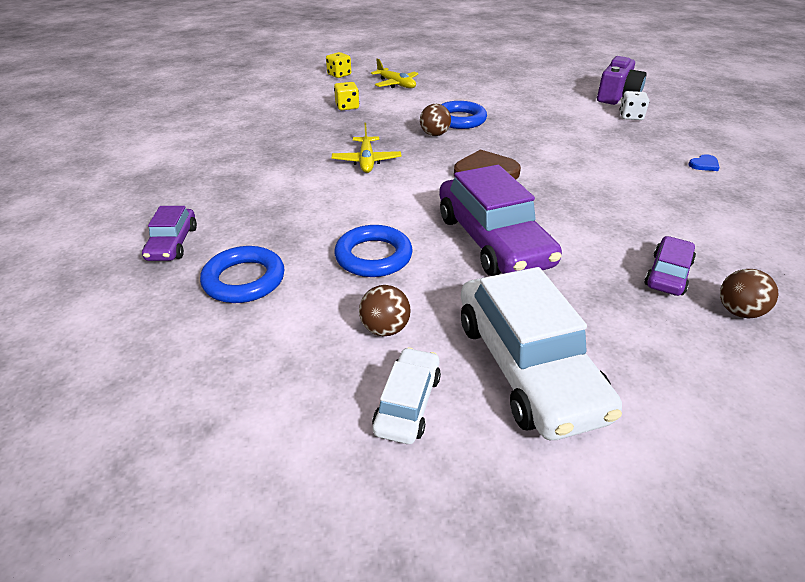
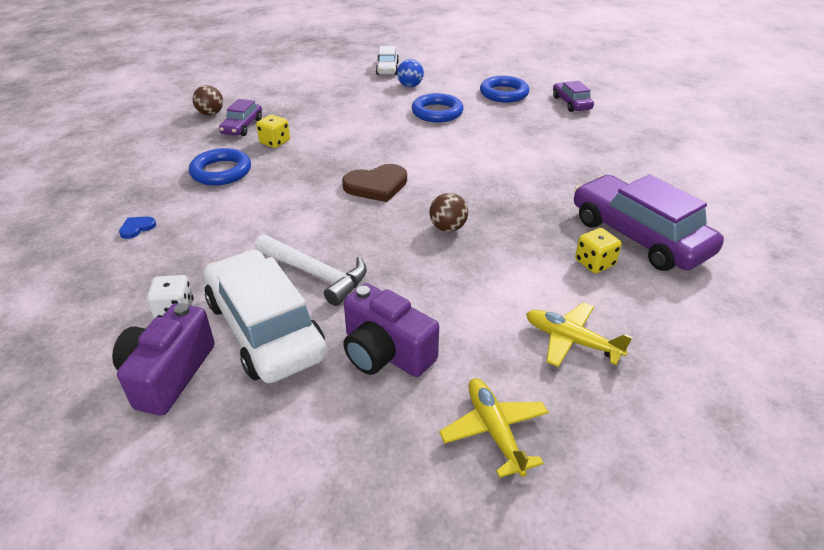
camera: 165 degrees right, 0 degrees up
(339, 75) = (696, 356): yellow dice -> yellow dice (275, 142)
(366, 161) = (498, 181): yellow plane -> yellow plane (494, 430)
(385, 329) = (410, 86): brown ball -> blue ball
(460, 119) = (427, 261): blue ring -> blue ring (221, 172)
(492, 240) = (360, 130): purple car -> purple car (639, 236)
(498, 91) = (386, 352): none -> purple camera
(527, 366) = (335, 83): white car -> white car (265, 328)
(540, 122) = (315, 274): none -> white hammer

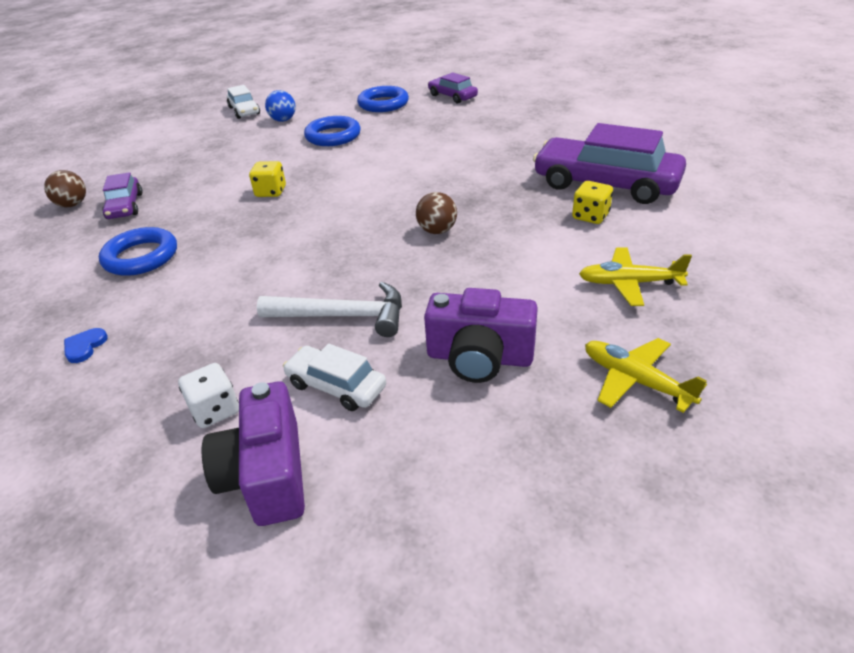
camera: 25 degrees left, 0 degrees up
(265, 328) = (336, 386): white car -> white car, size x0.51
(275, 142) = (180, 210): yellow dice -> yellow dice (271, 192)
(376, 185) = (331, 217): brown heart -> none

